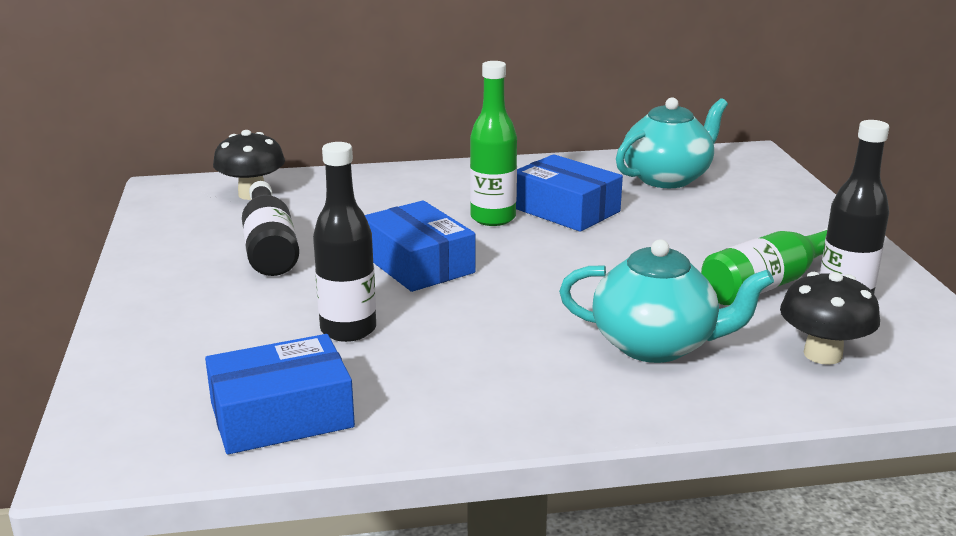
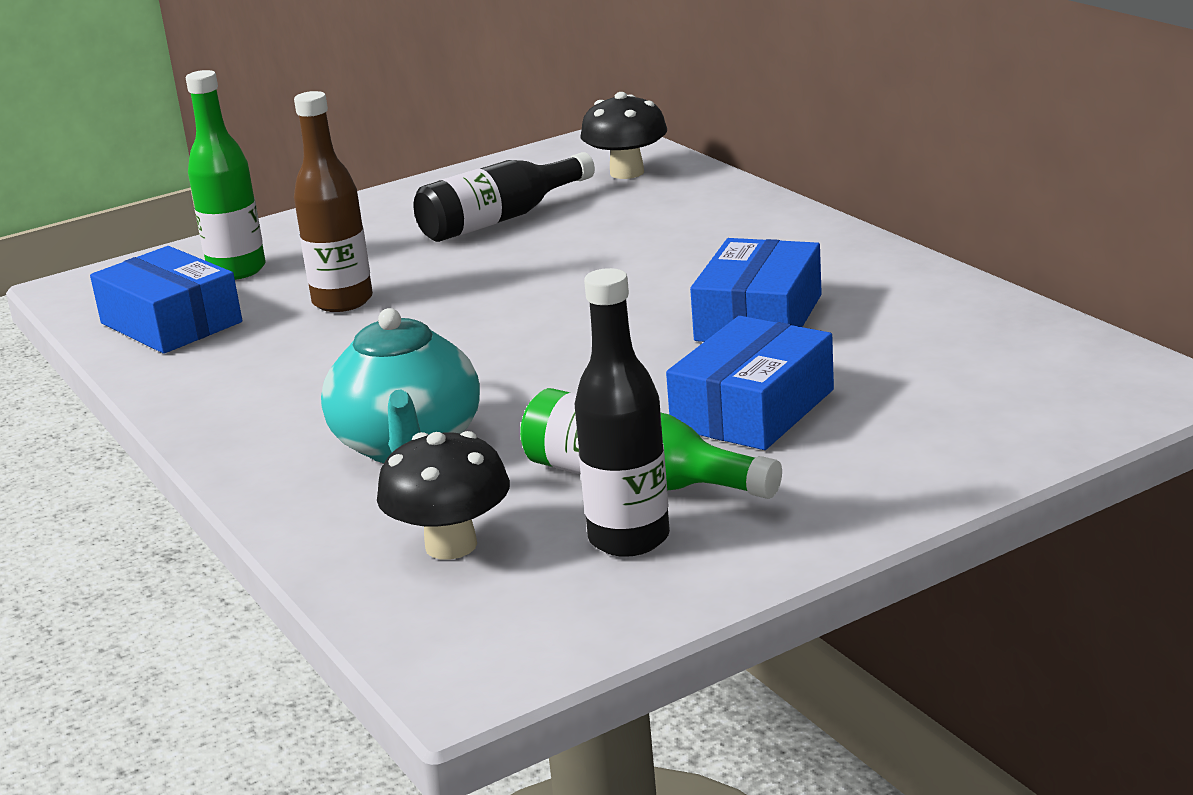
camera: 70 degrees right, 0 degrees up
(348, 330) = (342, 301): black bottle -> brown bottle
(418, 264) = (519, 288): blue box -> blue box (752, 409)
(493, 218) = (685, 288): green bottle -> green bottle (237, 270)
(667, 178) = (959, 350): turquoise teapot -> none

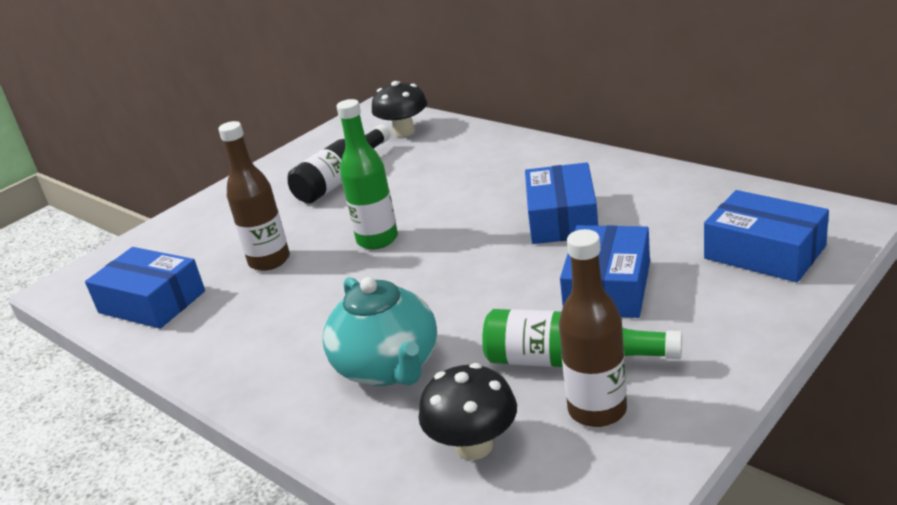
camera: 15 degrees left, 5 degrees up
(237, 270) = (178, 251): green bottle -> green bottle (377, 240)
(629, 538) = (597, 410): black bottle -> brown bottle
(1002, 406) = (764, 252): none -> blue box

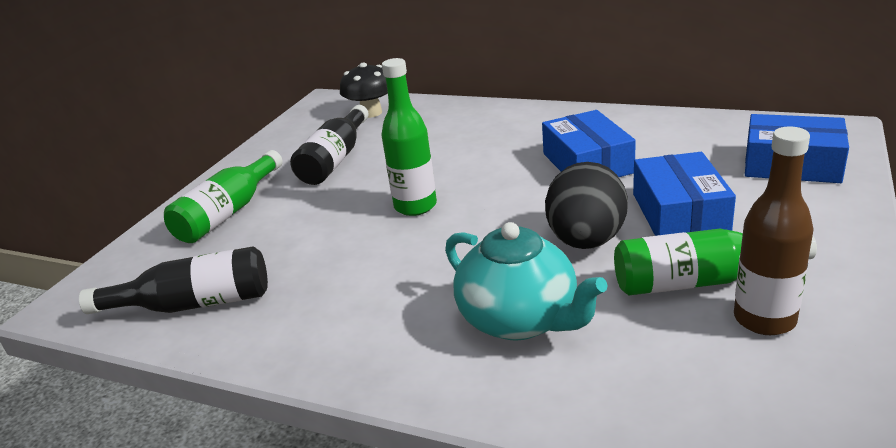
camera: 20 degrees left, 0 degrees up
(152, 302) = (194, 304): blue box -> black bottle
(224, 220) = (228, 213): none -> green bottle
(269, 261) = (309, 242): brown bottle -> none
(474, 446) = (672, 377): black mushroom -> none
(499, 301) = (586, 241): none -> black egg

